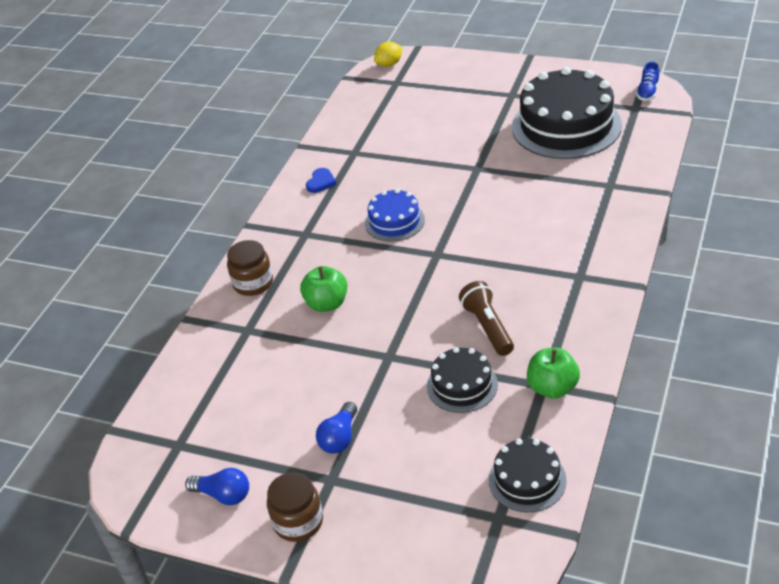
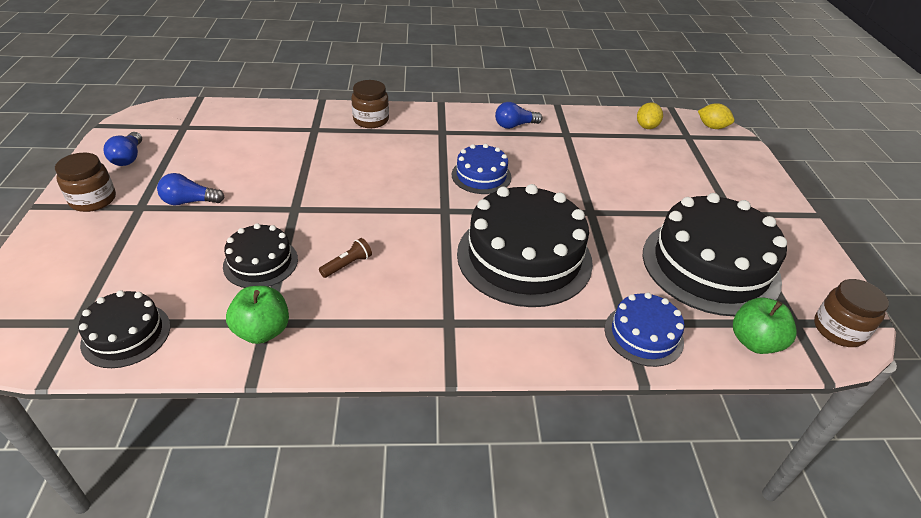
camera: 60 degrees right, 0 degrees up
(321, 182) = (514, 125): blue heart -> blue light bulb
(327, 304) = (356, 161): green apple -> green apple (754, 342)
(368, 101) = (646, 126): none -> yellow lemon
(487, 327) = (347, 265): brown flashlight -> brown flashlight, size x0.61
(519, 219) = (524, 257): none -> black cake
(624, 180) = (643, 335): none -> blue cake
(648, 92) = (838, 330): blue shoe -> brown jar

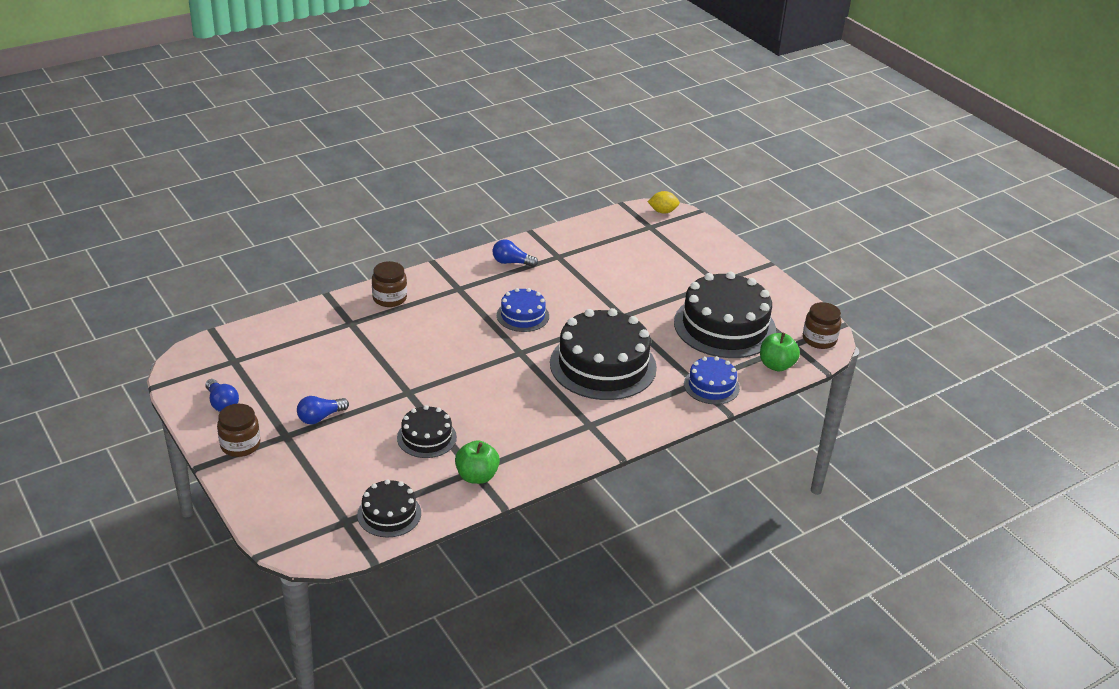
camera: 30 degrees left, 5 degrees down
(347, 265) = (489, 415): brown flashlight -> none
(514, 125) = (511, 262): blue light bulb -> blue light bulb turned 60 degrees clockwise
(646, 126) = (614, 228): yellow lemon -> none

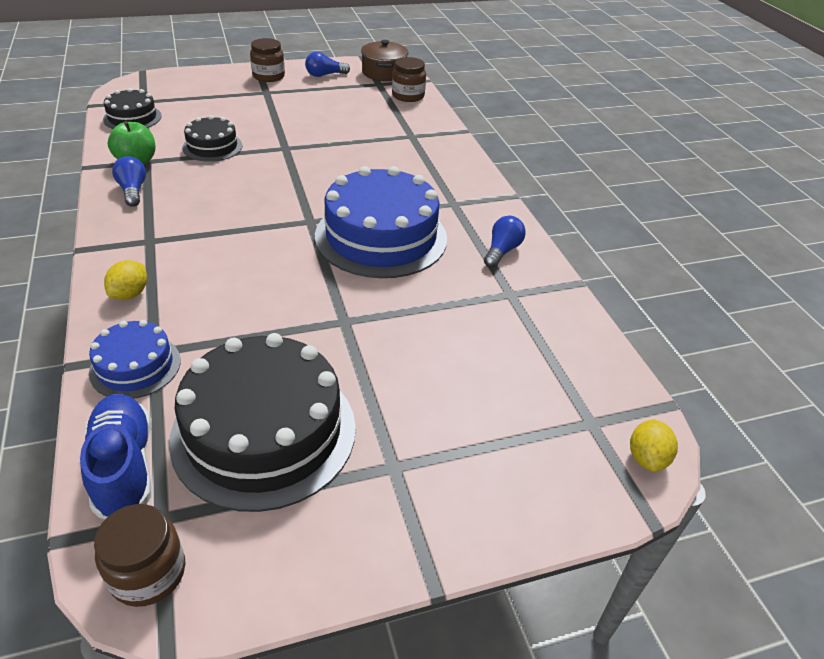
camera: 105 degrees right, 5 degrees up
(201, 362) = (384, 73): none -> brown pot
(320, 417) = (278, 107): blue light bulb -> blue light bulb (133, 191)
(389, 298) = (447, 160): brown jar -> brown jar (408, 96)
(522, 315) = (381, 237): blue cake -> blue cake, size x1.94
(603, 365) = (248, 276): black cake -> none
(652, 412) = (130, 294): none -> yellow lemon
(776, 365) = (124, 467): green apple -> blue shoe

